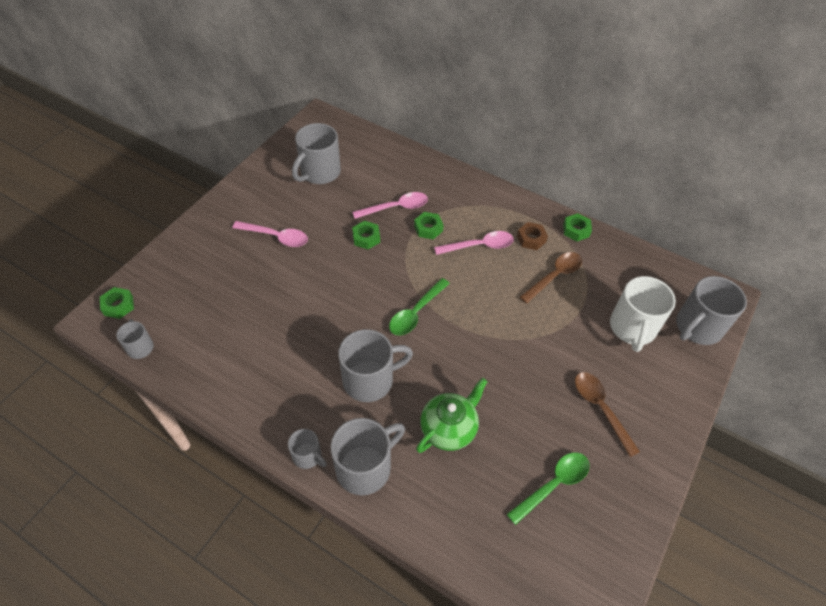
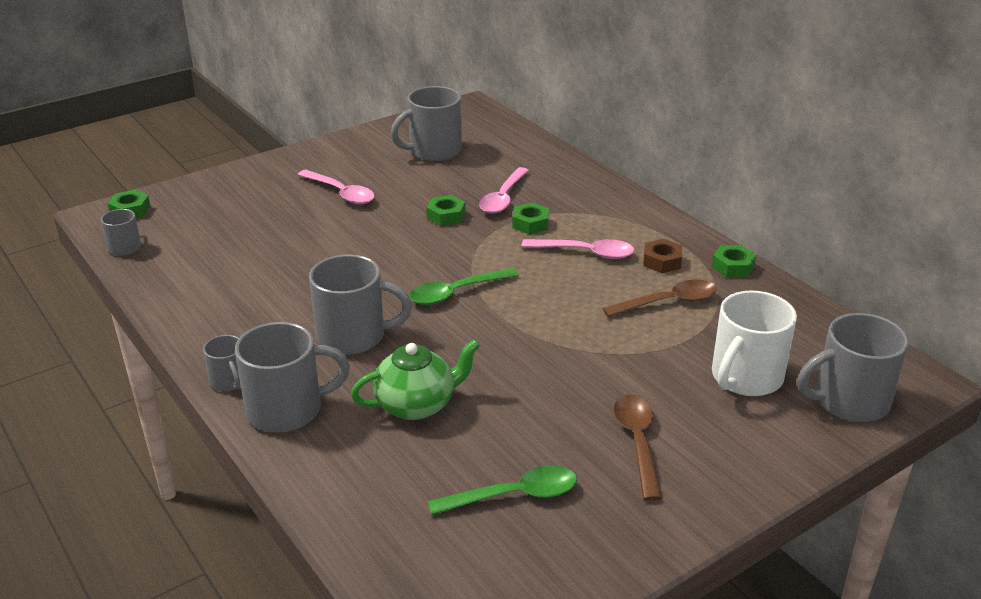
camera: 25 degrees right, 20 degrees down
(396, 208) = (503, 198): pink spoon -> pink spoon turned 105 degrees clockwise

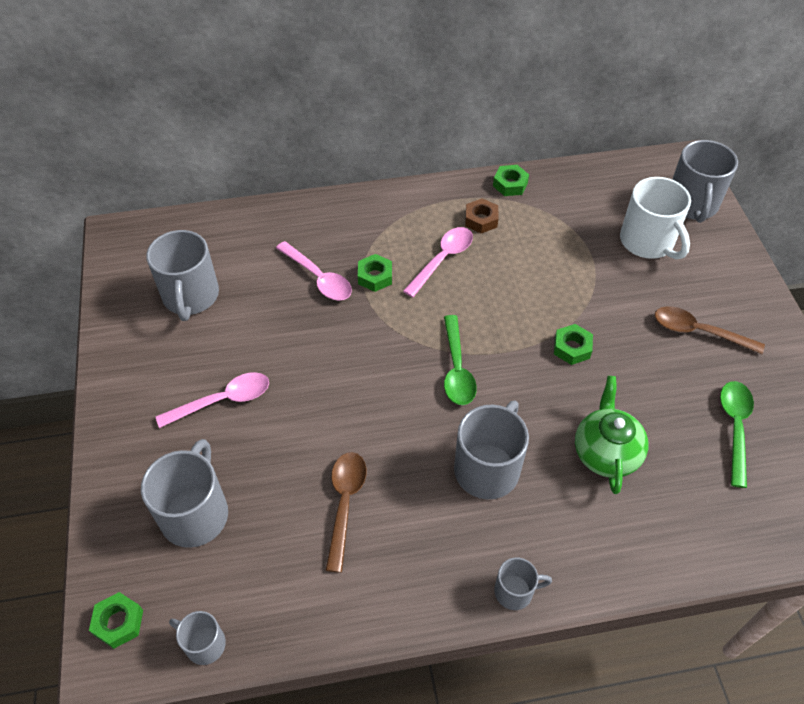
camera: 65 degrees left, 20 degrees up
(287, 410) = (577, 553): grey mug -> grey mug (195, 513)
(446, 216) = (323, 331): green nut -> green nut (572, 348)
(668, 302) = (538, 241): brown spoon -> brown spoon (345, 504)

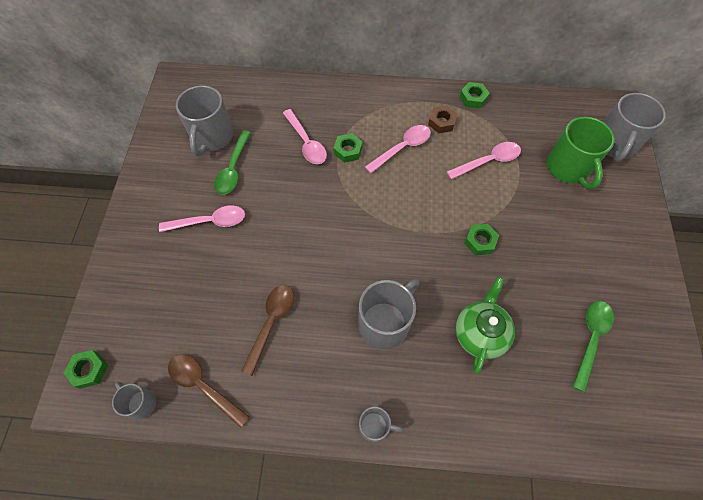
camera: 15 degrees right, 10 degrees up
(195, 513) = (165, 302): grey mug -> none
(456, 369) = (386, 237): green spoon -> green spoon (233, 169)
(552, 253) = (488, 161): none -> pink spoon
(648, 242) = (568, 168): white mug -> green mug
(698, 332) = (586, 252): brown spoon -> brown spoon (204, 386)

